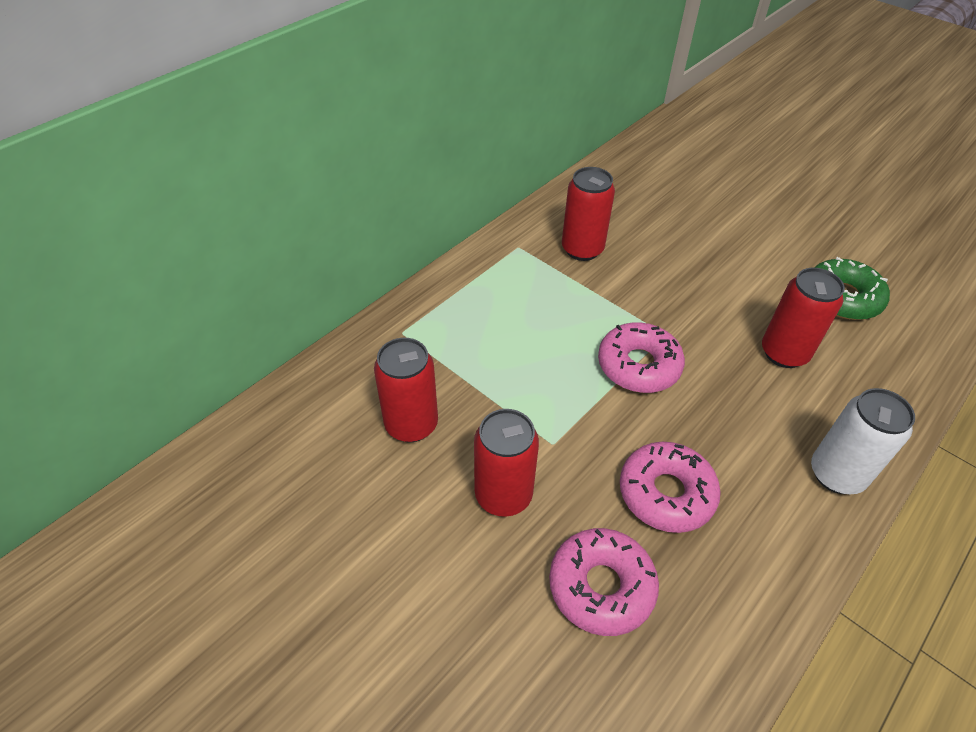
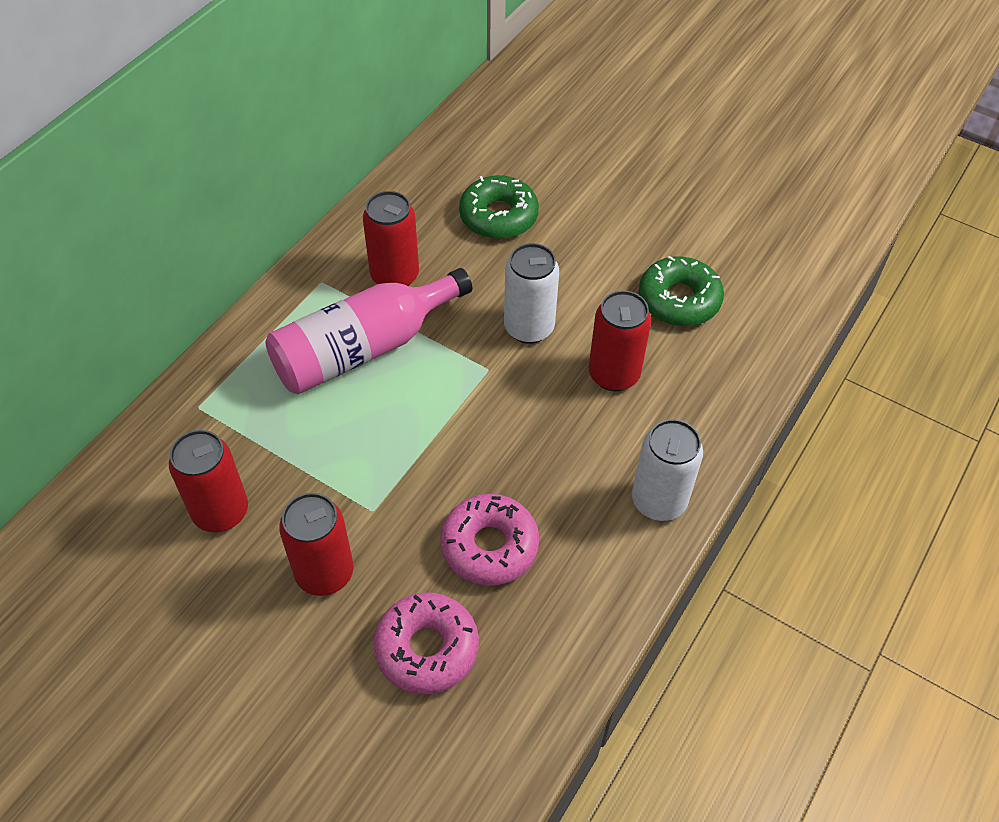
camera: 10 degrees left, 5 degrees up
(552, 303) = (363, 348): none -> pink bottle
(638, 365) = (460, 410): pink donut -> none
(674, 214) = (498, 216): none -> green donut
(702, 304) = (529, 328): none -> white can

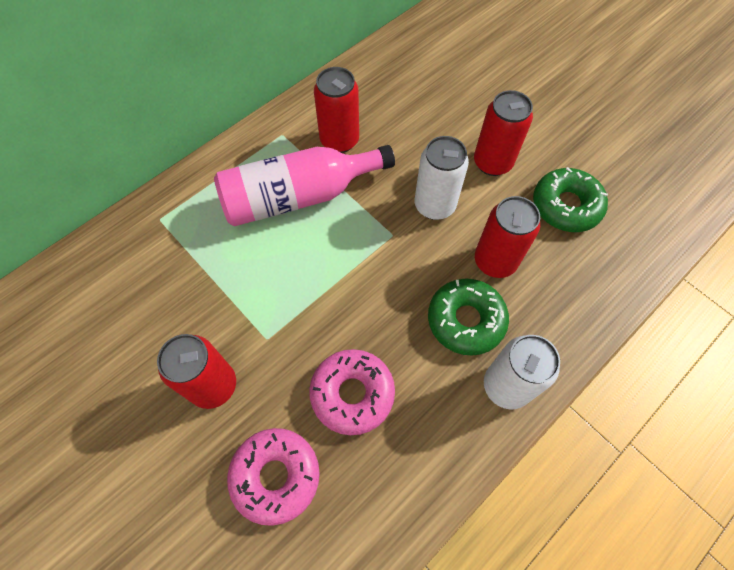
camera: 15 degrees right, 10 degrees up
(221, 512) = (149, 312): red can -> red can (492, 163)
(498, 216) = (434, 106): green donut -> green donut (466, 320)

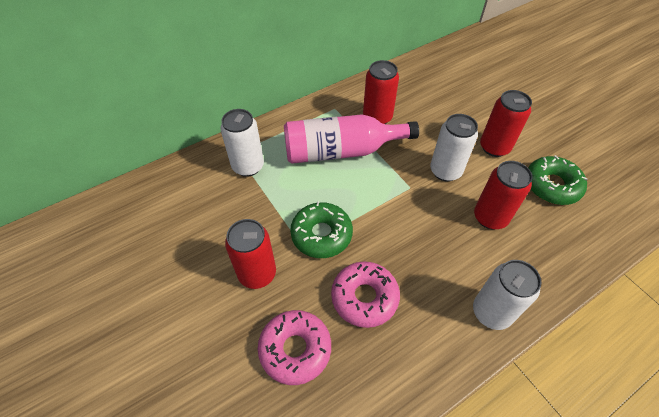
camera: 10 degrees right, 10 degrees down
(178, 237) = (248, 166): none -> white can
(466, 320) = (462, 257): green donut -> green donut (321, 234)

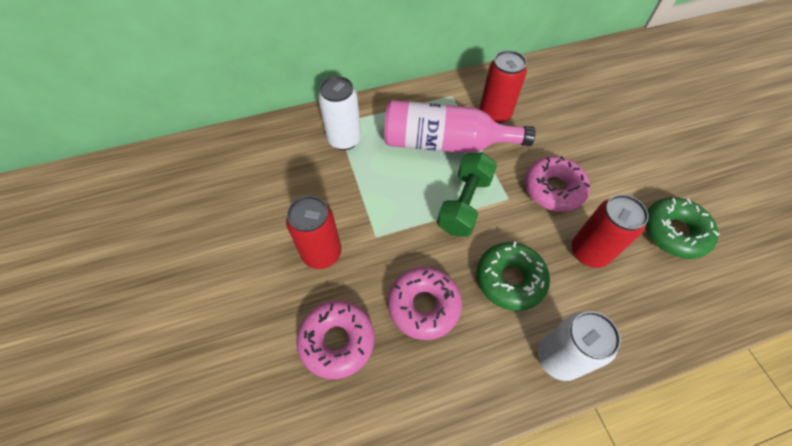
camera: 15 degrees right, 5 degrees up
(321, 234) = (398, 228): green donut -> green donut (510, 279)
(374, 200) = (464, 204): none -> green dumbbell
(445, 171) = (553, 189): white can -> pink donut
(494, 147) = (618, 174): red can -> none

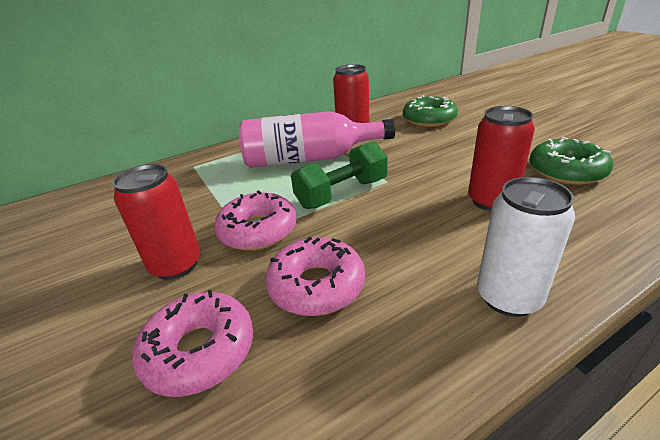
camera: 10 degrees left, 25 degrees down
(344, 139) = (201, 175): white can -> none
(464, 204) = (342, 193): green dumbbell -> green dumbbell turned 45 degrees clockwise
(510, 279) = (415, 239): green donut -> green donut (429, 119)
(553, 189) = (430, 167): pink donut -> pink donut (258, 230)

